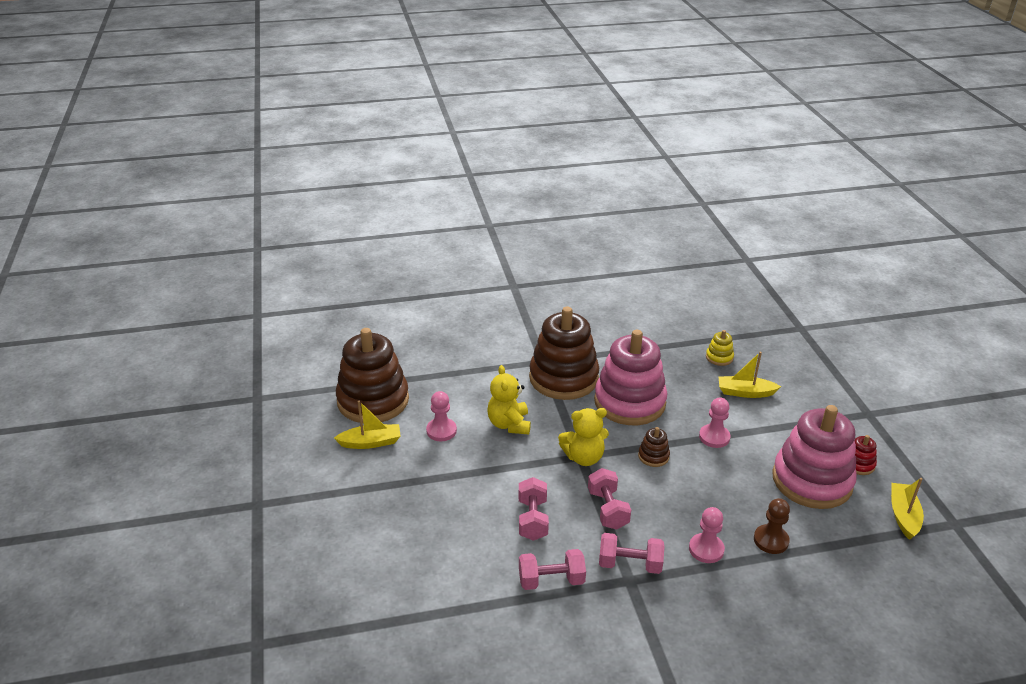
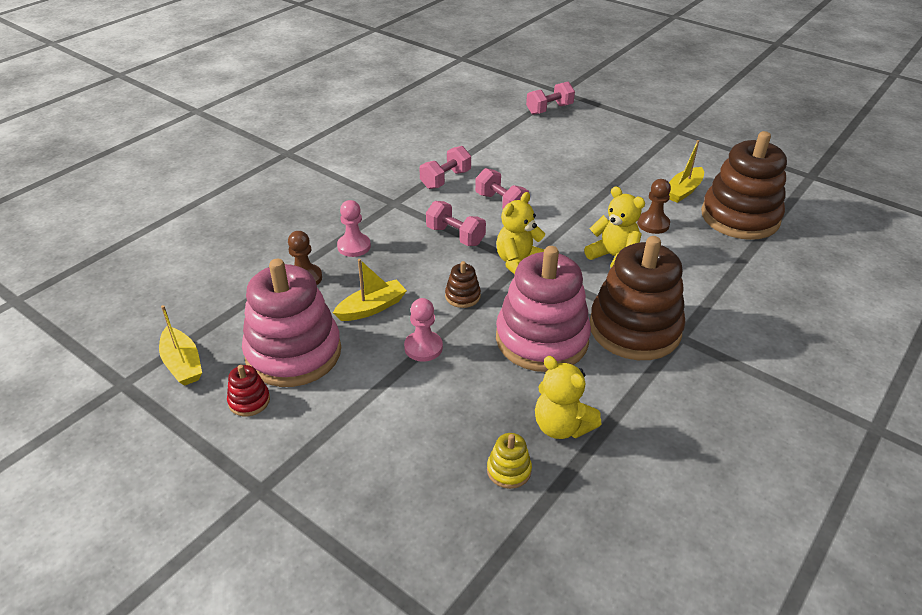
camera: 140 degrees right, 5 degrees up
(441, 431) = (653, 224): pink pawn -> brown pawn
(630, 564) = (403, 211): pink dumbbell -> pink dumbbell (549, 109)
(670, 359) = (561, 426): none -> yellow teddy bear
(745, 392) = (434, 429): yellow boat -> yellow boat (371, 308)

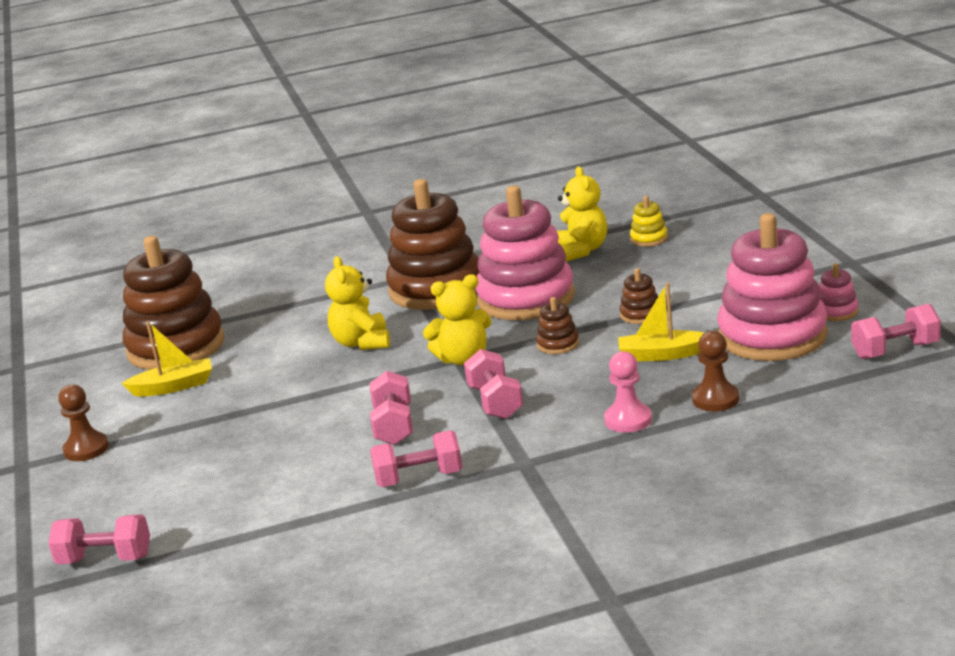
camera: 140 degrees left, 15 degrees down
(182, 364) = (895, 350): yellow boat -> pink dumbbell
(249, 401) = (836, 311): red stacking toy -> pink stacking toy
(423, 347) = (640, 314): pink pawn -> brown stacking toy
(653, 224) = (269, 362): brown pawn -> brown pawn (86, 449)

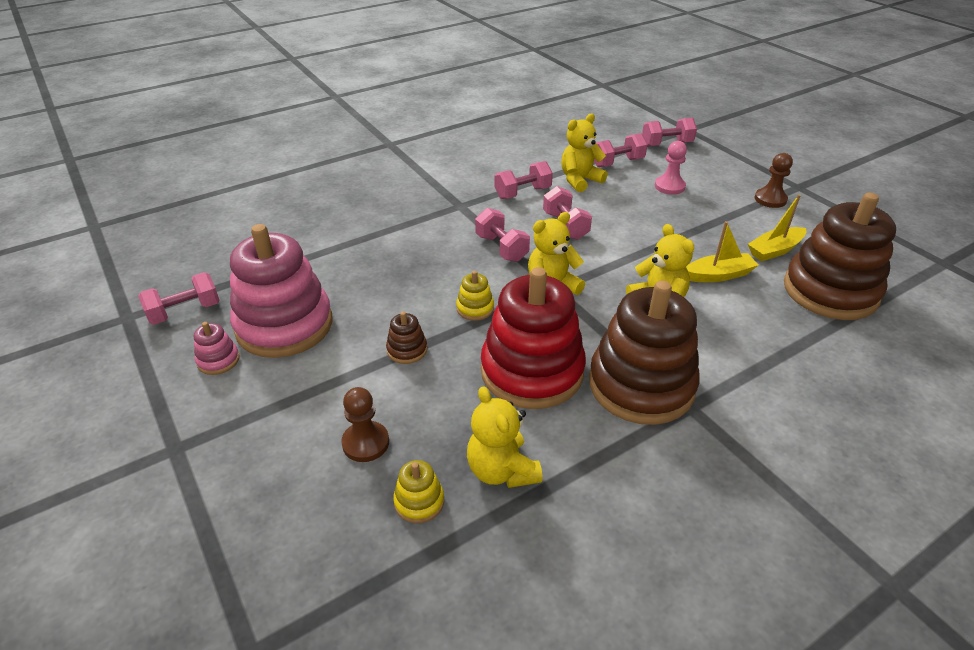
camera: 160 degrees right, 15 degrees up
(226, 525) = (617, 162): none -> pink dumbbell
(316, 495) = (580, 180): none -> yellow teddy bear
(526, 298) = (532, 371): pink stacking toy -> red stacking toy
(558, 344) = (475, 308): brown stacking toy -> yellow stacking toy
(628, 420) = (399, 238): pink pawn -> pink pawn (669, 186)
(662, 355) = (381, 300): yellow boat -> yellow boat (718, 275)
(715, 399) = (336, 258): brown pawn -> brown pawn (365, 443)

